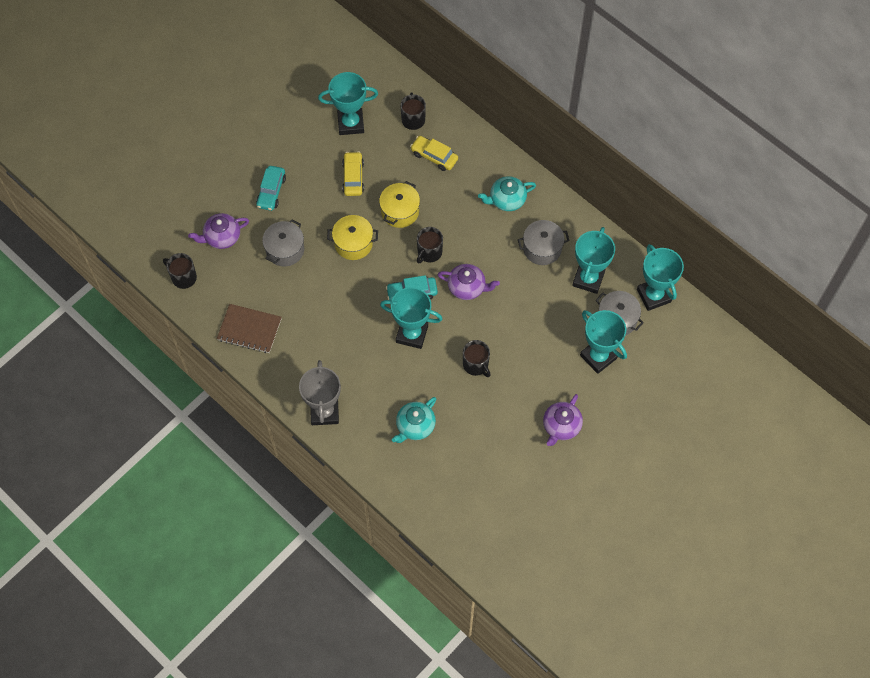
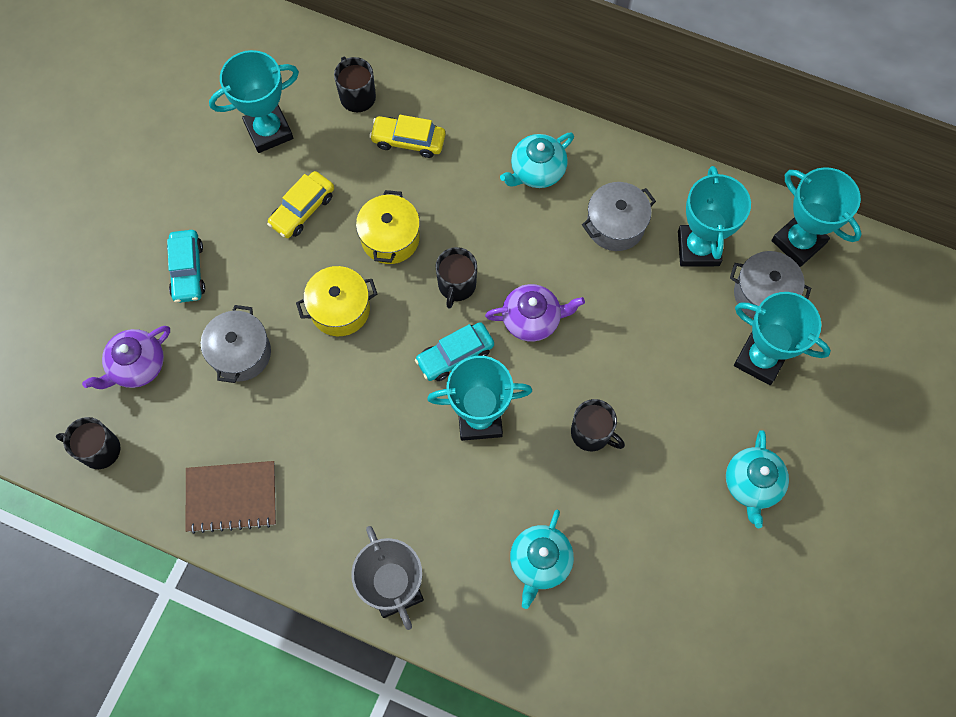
camera: 20 degrees left, 5 degrees up
(353, 177) = (302, 209): yellow car -> yellow car turned 120 degrees counterclockwise
(561, 426) = (752, 484): purple teapot -> turquoise teapot

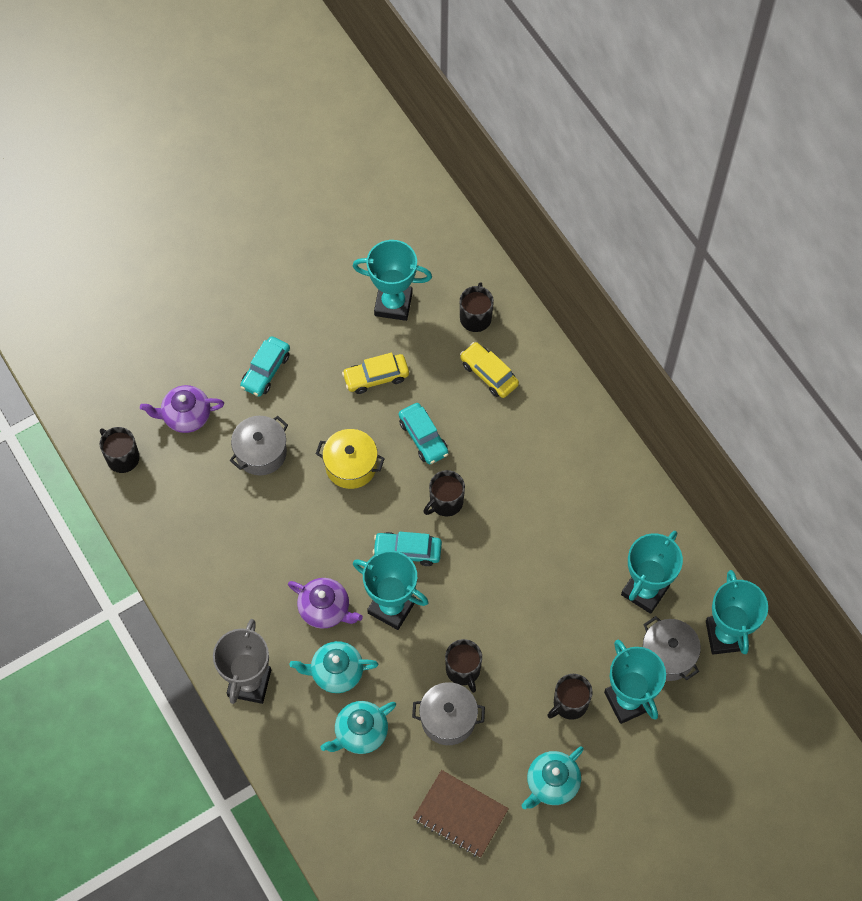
camera: 35 degrees right, 5 degrees down
(231, 497) = (185, 547): brown notebook -> brown notebook (460, 814)
(390, 238) = (423, 437): yellow pot -> turquoise car
(532, 319) = (482, 562): purple teapot -> purple teapot (325, 609)
(536, 170) = (567, 456): turquoise teapot -> turquoise teapot (336, 672)
(615, 225) = (595, 533): grey pot -> grey pot (448, 719)
(711, 398) = (569, 704): none -> black mug

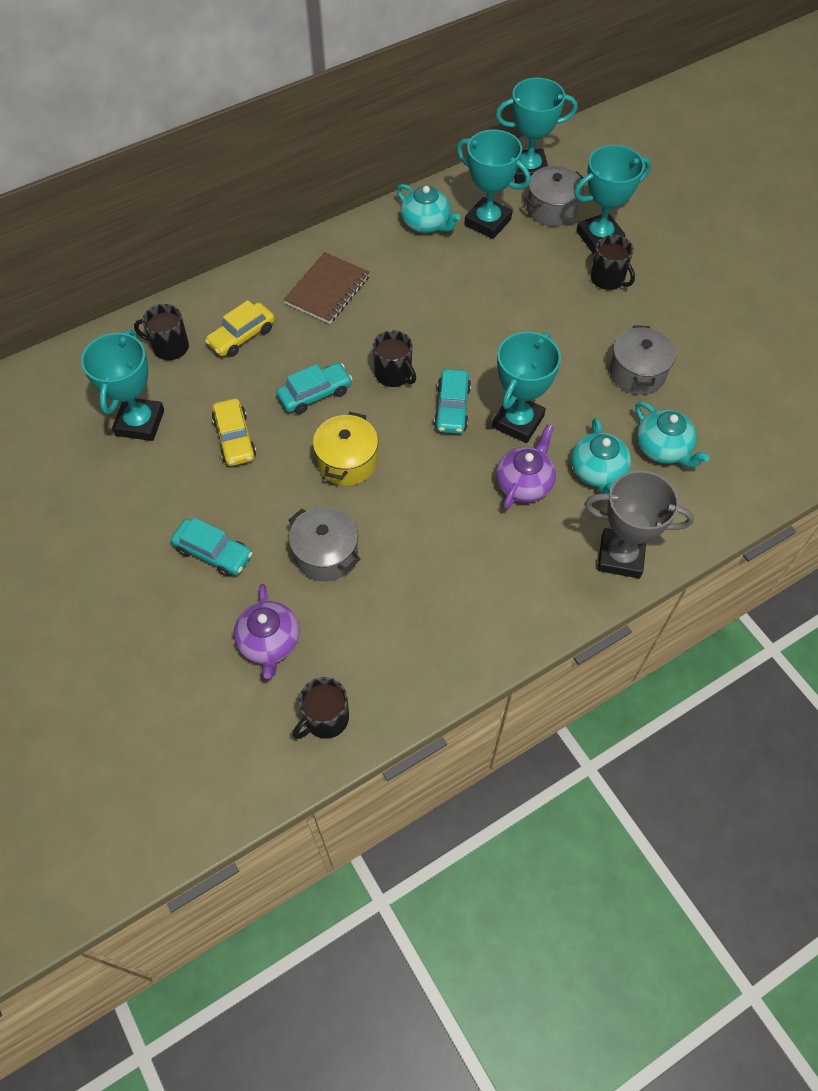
camera: 90 degrees left, 5 degrees down
(460, 814) = (734, 363): brown notebook -> brown notebook (327, 290)
(463, 670) = (583, 360): black mug -> none
(551, 783) = (689, 294): turquoise teapot -> turquoise teapot (426, 223)

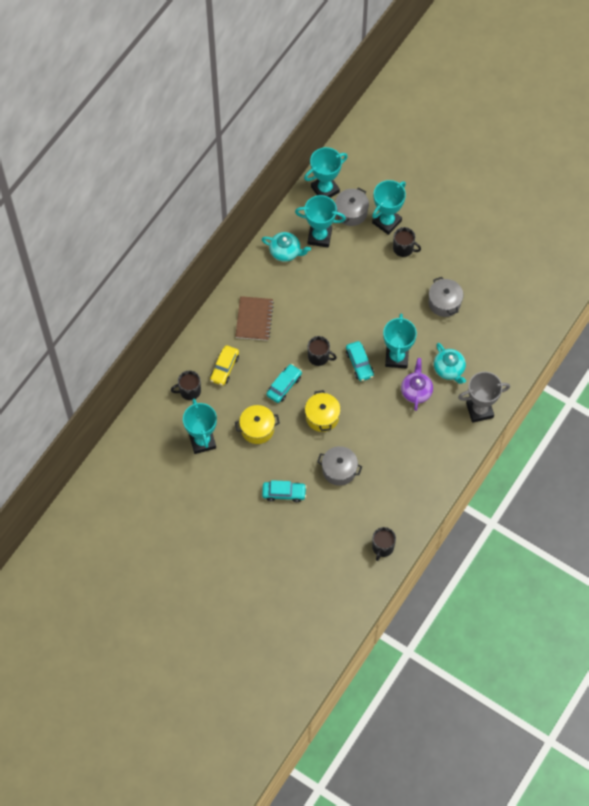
camera: 25 degrees left, 5 degrees up
(234, 438) = (257, 429): yellow car -> yellow pot
(269, 642) = (337, 524): purple teapot -> none
(663, 448) = (475, 342): turquoise teapot -> none

